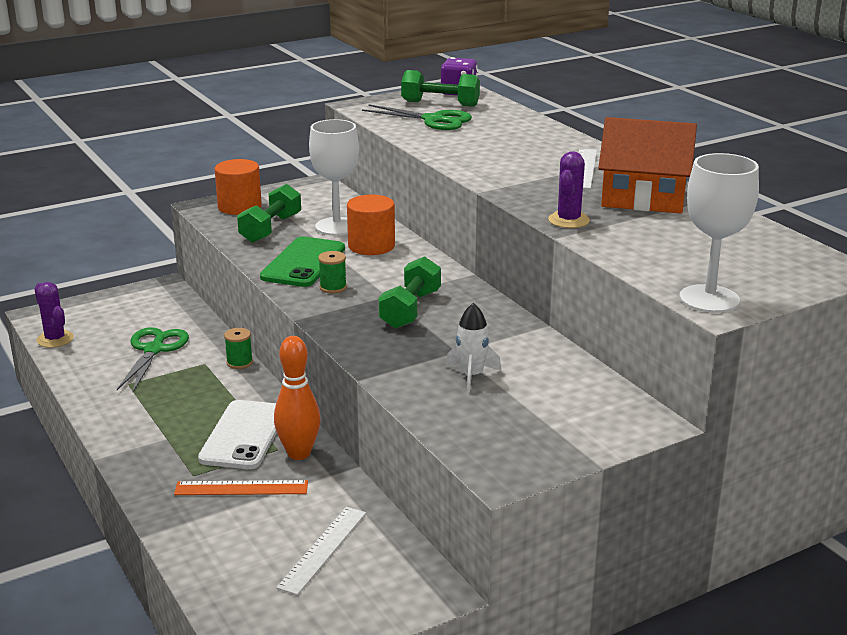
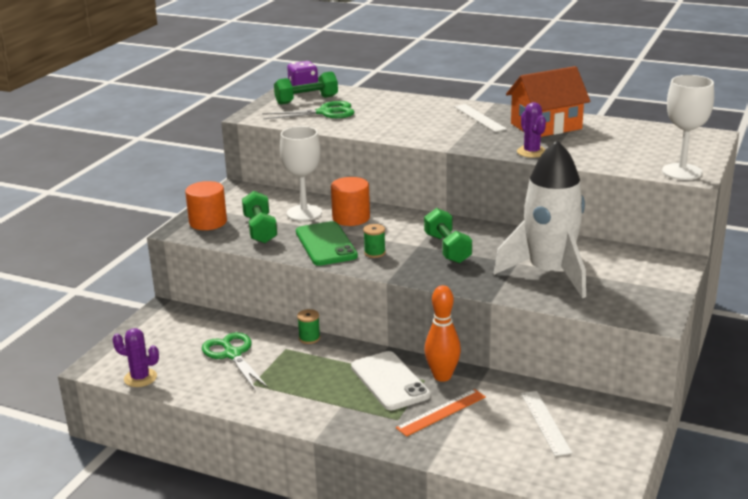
camera: 35 degrees left, 0 degrees up
(471, 376) = (549, 273): white rocket -> white rocket, size x2.40

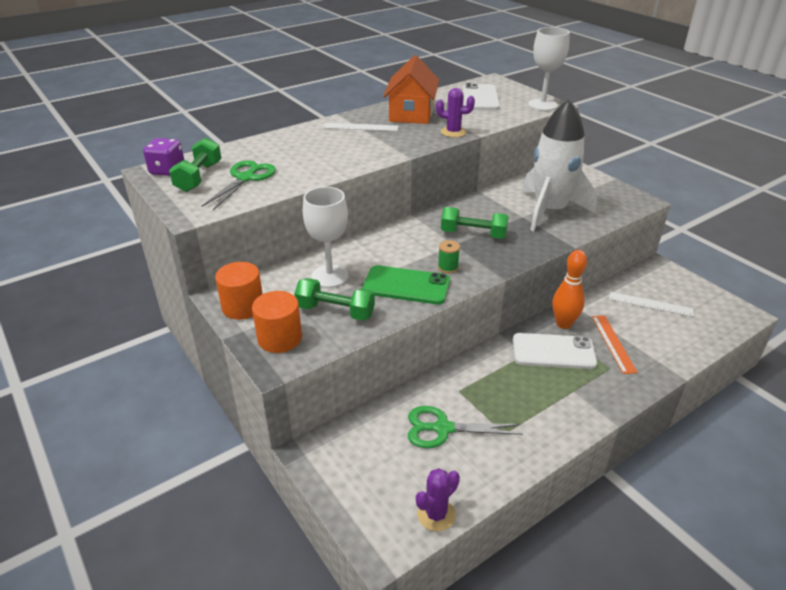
camera: 60 degrees left, 10 degrees up
(309, 338) = (453, 370): green spool -> none
(351, 218) = (369, 256): orange cylinder -> orange cylinder (243, 307)
(644, 142) = (480, 98): none -> white phone

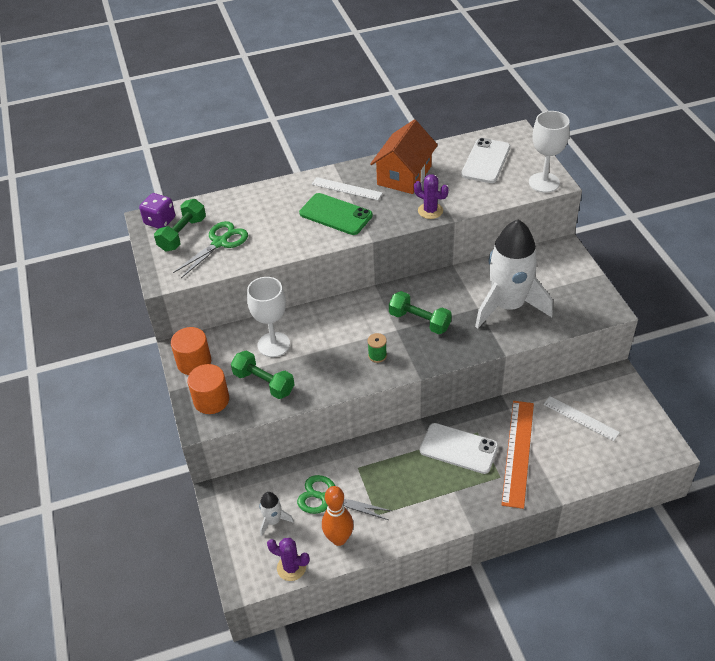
camera: 20 degrees right, 10 degrees up
(389, 467) = (273, 521): none -> white rocket
(406, 285) = (332, 368): green phone -> green phone (336, 214)
(436, 514) = (291, 567): purple cactus -> purple cactus turned 45 degrees clockwise
(563, 324) = (484, 422): orange bowling pin -> orange bowling pin (339, 539)
(613, 343) = (518, 452): orange ruler -> orange ruler, size x1.60

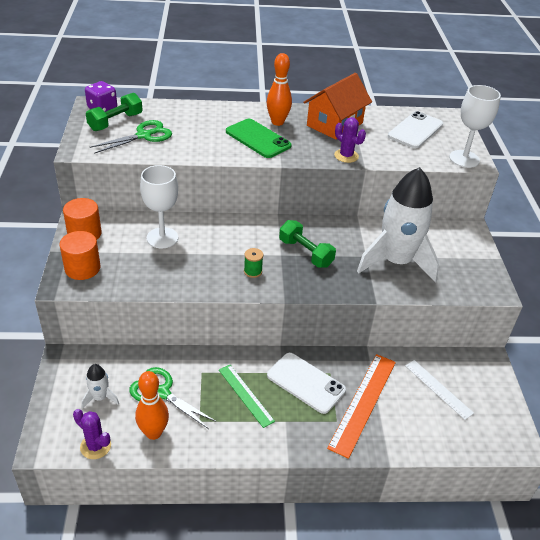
camera: 10 degrees right, 5 degrees down
(264, 383) = (137, 266): green dumbbell -> none
(346, 189) = (277, 122): white ruler -> orange bowling pin
(408, 477) = (246, 395): none -> green ruler

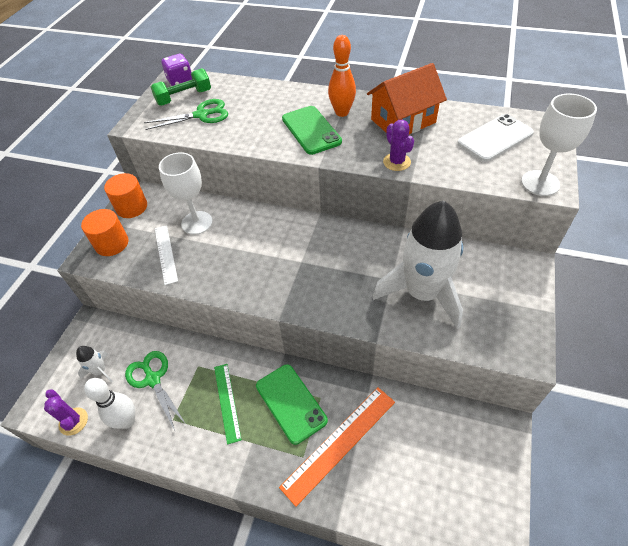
camera: 25 degrees right, 10 degrees up
(153, 433) = (127, 421): orange bowling pin -> white bowling pin
(253, 271) = (263, 276): green spool -> none
(305, 253) = (327, 264): green dumbbell -> none
(306, 383) = (291, 403): white phone -> green phone
(438, 389) = (430, 448): white ruler -> white ruler (166, 254)

